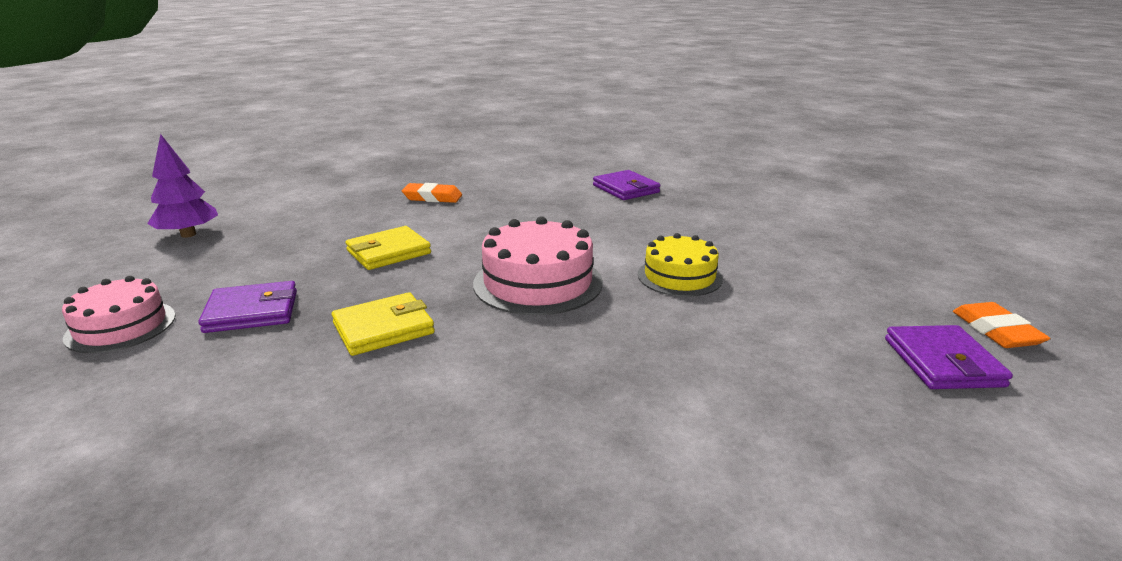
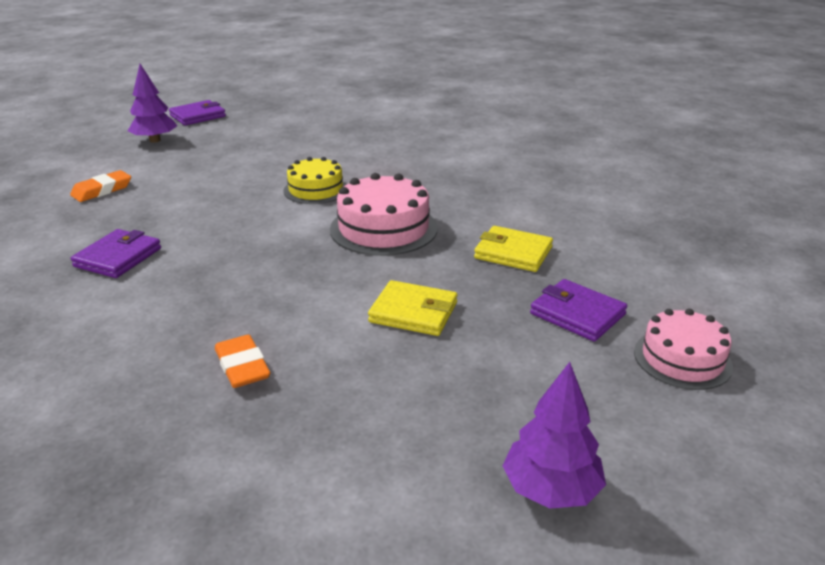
camera: 125 degrees left, 5 degrees up
(919, 232) = (155, 140): none -> purple tree
(942, 362) = (344, 126): purple wallet -> purple wallet (198, 116)
(996, 331) = (296, 119): orange eraser -> orange eraser (102, 190)

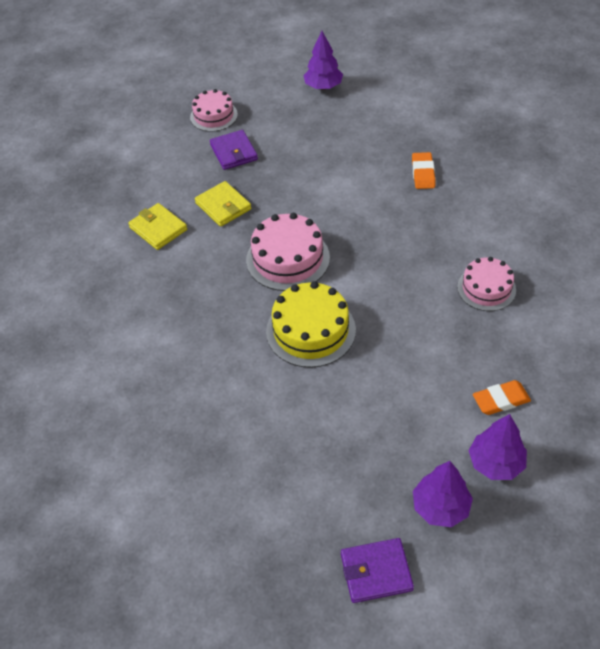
camera: 150 degrees left, 20 degrees up
(108, 162) = (495, 463): none -> purple tree
(118, 257) = (486, 288): purple wallet -> pink cake
(315, 190) = (311, 330): yellow cake -> yellow cake, size x1.51
(413, 312) = (317, 180): yellow wallet -> yellow wallet (158, 229)

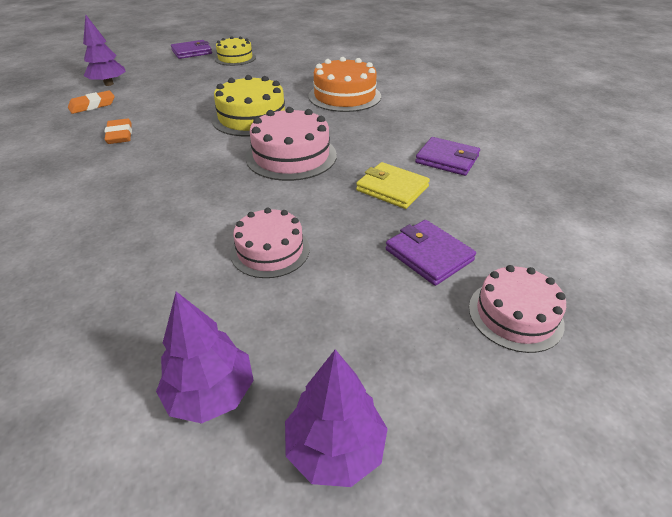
camera: 160 degrees right, 10 degrees down
(158, 229) = (447, 159): yellow wallet -> purple wallet
(190, 356) = (344, 96): none -> orange cake
(304, 521) = (235, 58): none -> yellow cake
(423, 173) = (118, 272): orange eraser -> orange eraser (120, 135)
(440, 507) = (151, 69): purple tree -> purple tree (211, 393)
(486, 288) = (74, 162): pink cake -> pink cake (270, 250)

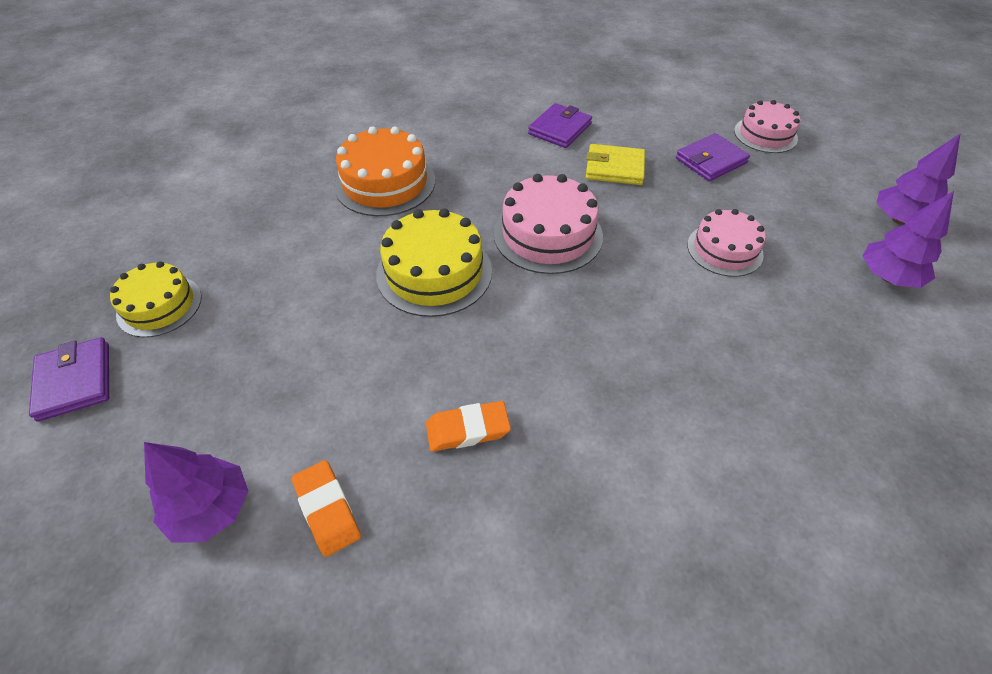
camera: 85 degrees left, 10 degrees up
(392, 188) = (614, 168): yellow wallet -> yellow wallet turned 60 degrees clockwise

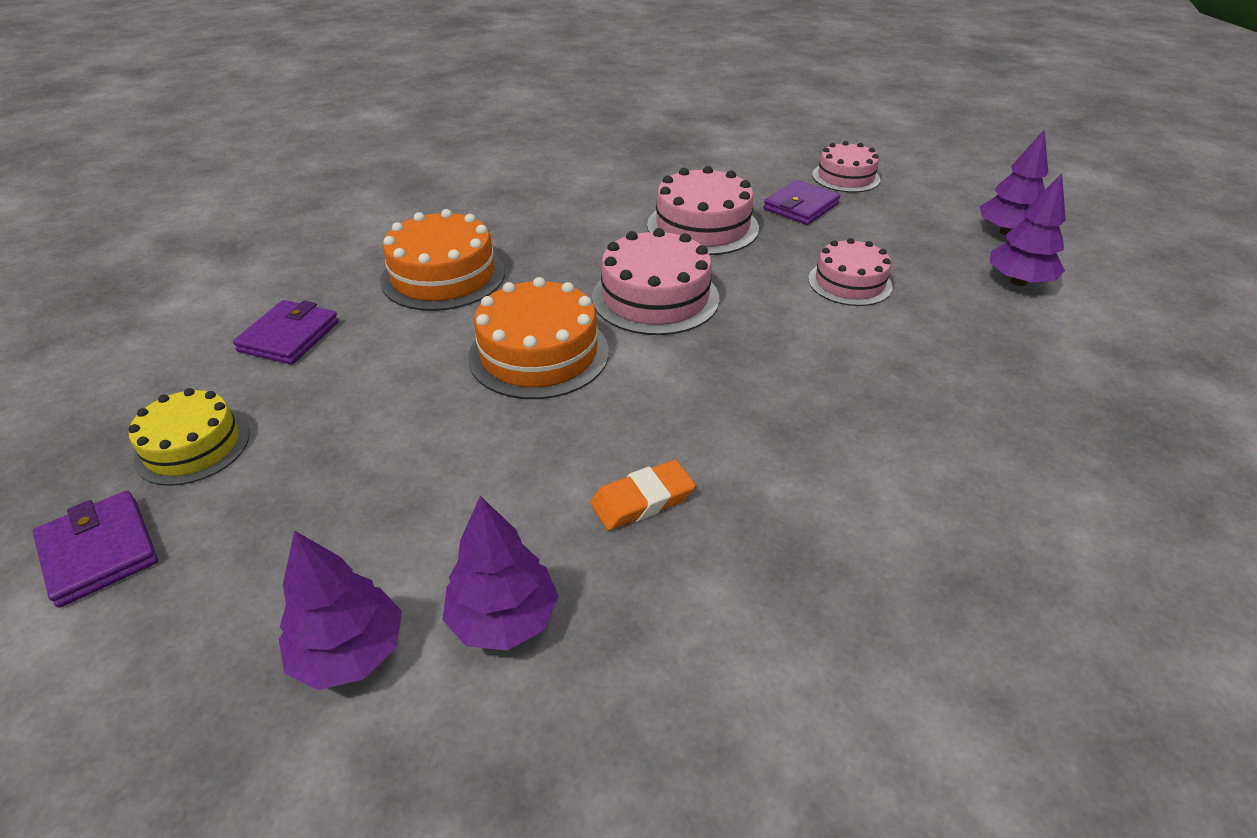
camera: 15 degrees left, 10 degrees down
(327, 509) = (504, 618): orange eraser -> purple tree
(434, 272) = (539, 353): yellow cake -> orange cake
(560, 129) = (627, 199): purple wallet -> purple wallet (289, 336)
(614, 168) = (702, 226): yellow wallet -> pink cake

